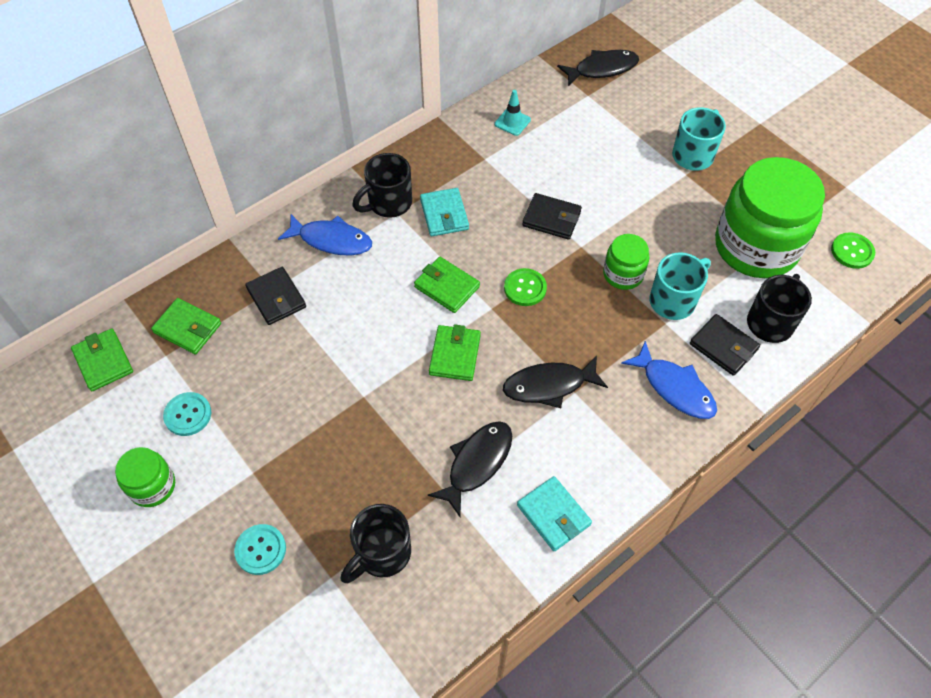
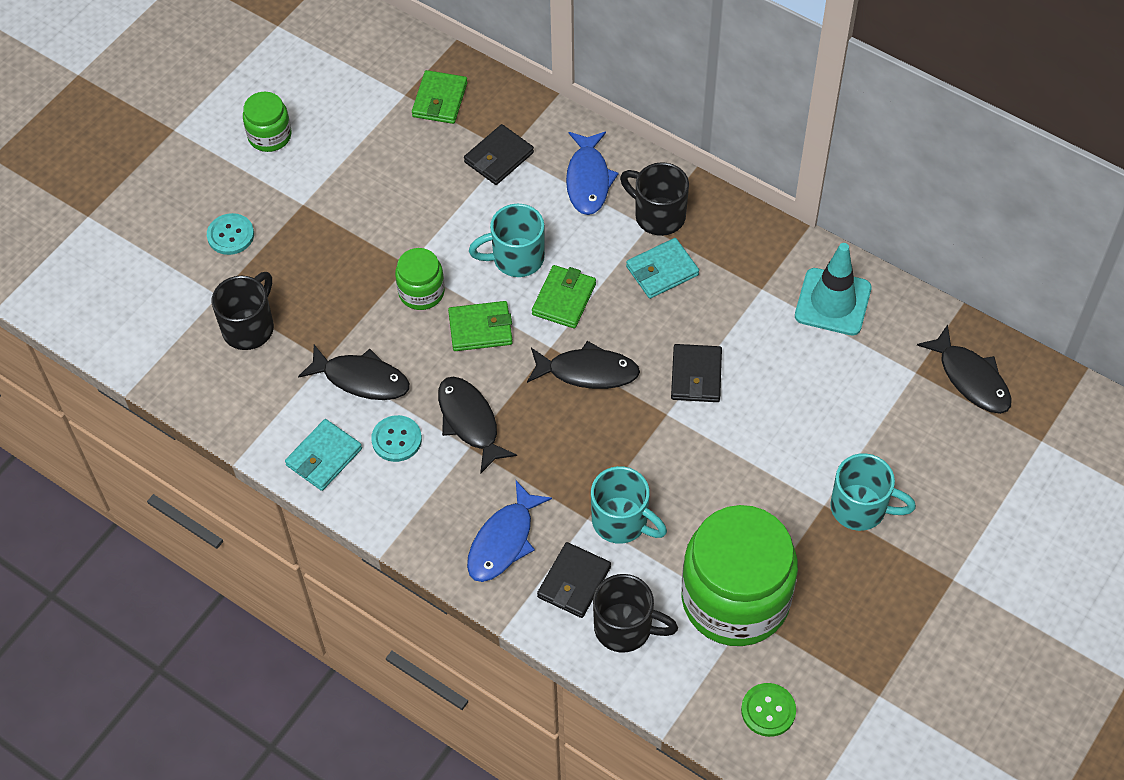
camera: 75 degrees right, 0 degrees up
(103, 361) = (383, 51): green wallet -> none
(188, 415) = (347, 135): turquoise button -> turquoise button (396, 439)
(382, 554) = (249, 327): black mug -> black mug turned 90 degrees clockwise
(391, 311) = (516, 258): none -> turquoise mug
(512, 122) = (833, 302): turquoise traffic cone -> turquoise traffic cone, size x1.83
(525, 288) = (587, 372): green button -> black fish
(623, 274) = (641, 463): green jar -> green jar (421, 292)

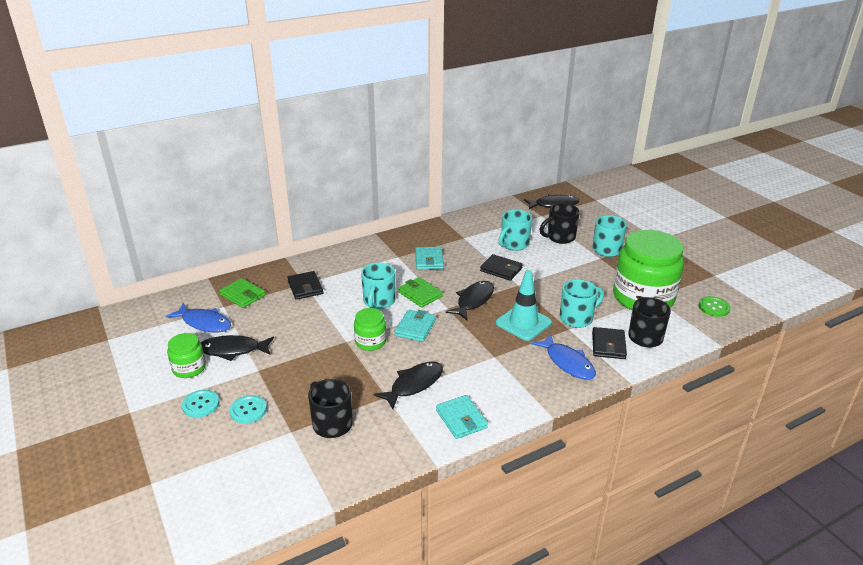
camera: 65 degrees left, 25 degrees down
(396, 439) = (469, 383): turquoise button -> turquoise button (201, 404)
(470, 422) = (477, 351): black fish -> black fish (233, 350)
(480, 328) = (415, 328): green wallet -> turquoise wallet
(574, 582) = (608, 345): black wallet -> black wallet turned 45 degrees clockwise
(588, 180) = (350, 264): blue fish -> blue fish (204, 323)
(658, 215) = (394, 251): black mug -> black mug (559, 237)
(785, 366) = (514, 244): none -> turquoise mug
(833, 302) = (487, 223): turquoise traffic cone -> turquoise traffic cone (523, 323)

